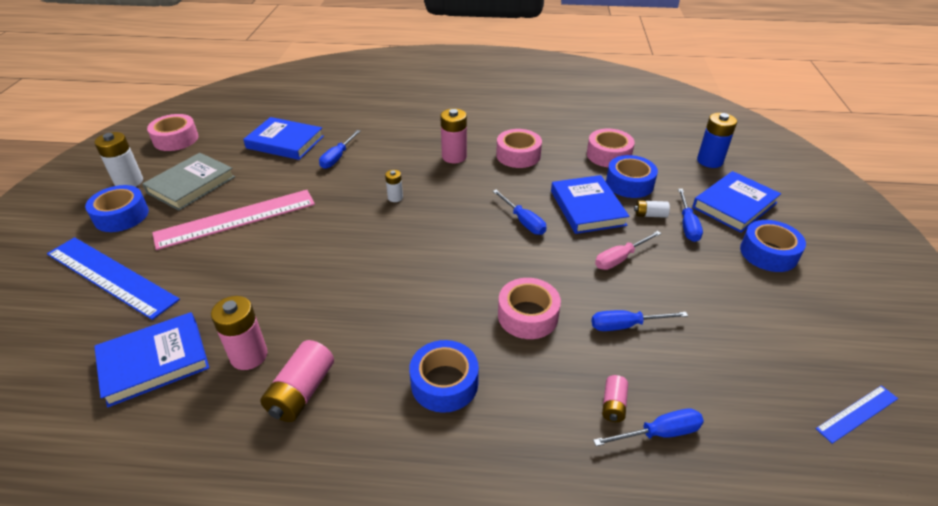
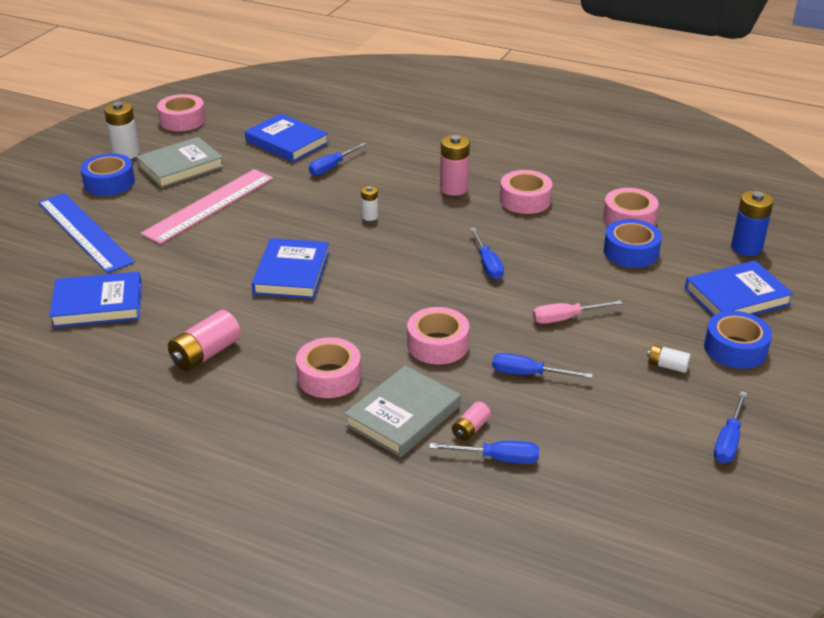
camera: 20 degrees right, 5 degrees down
(236, 218) = (209, 205): pink ruler -> pink ruler turned 45 degrees counterclockwise
(249, 356) = (174, 318): pink battery -> none
(444, 383) = (329, 377): blue tape -> pink tape
(541, 409) = (403, 415): none -> grey book
(587, 208) = (565, 266): blue book -> blue book (292, 273)
(650, 215) = (630, 286): white battery -> white battery (667, 366)
(687, 225) = (665, 304): blue screwdriver -> blue screwdriver (728, 441)
(857, 413) = (704, 494): blue ruler -> none

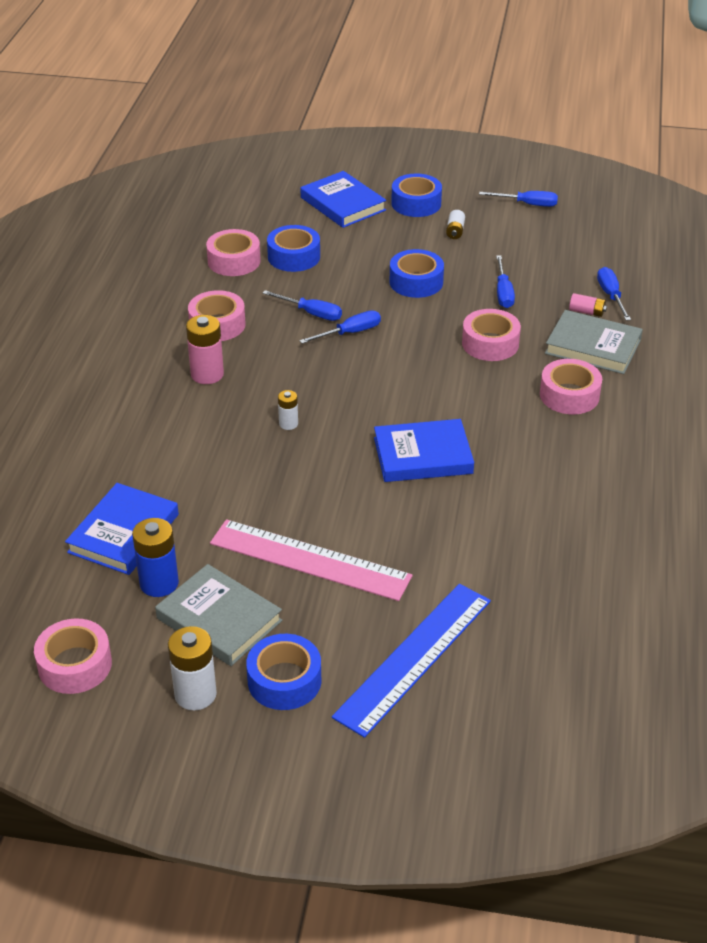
camera: 105 degrees left, 5 degrees up
(98, 304) = (550, 586): blue book -> none
(205, 354) = (583, 479): pink battery -> none
(332, 167) = (182, 477): blue screwdriver -> blue screwdriver (311, 313)
(566, 318) = (416, 282): pink screwdriver -> blue tape
(746, 247) = (262, 200): blue battery -> blue battery (159, 583)

